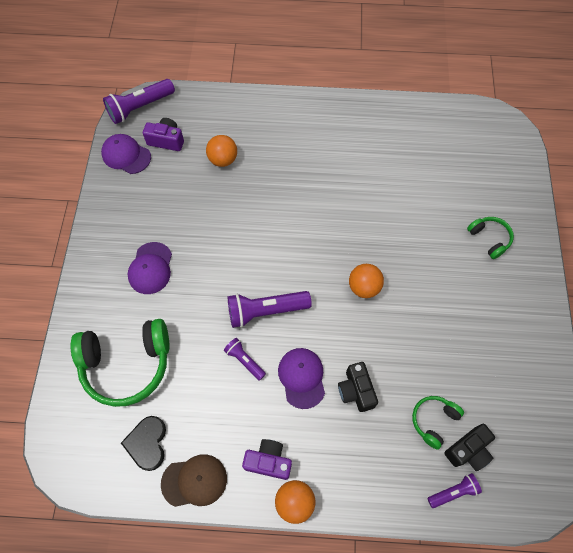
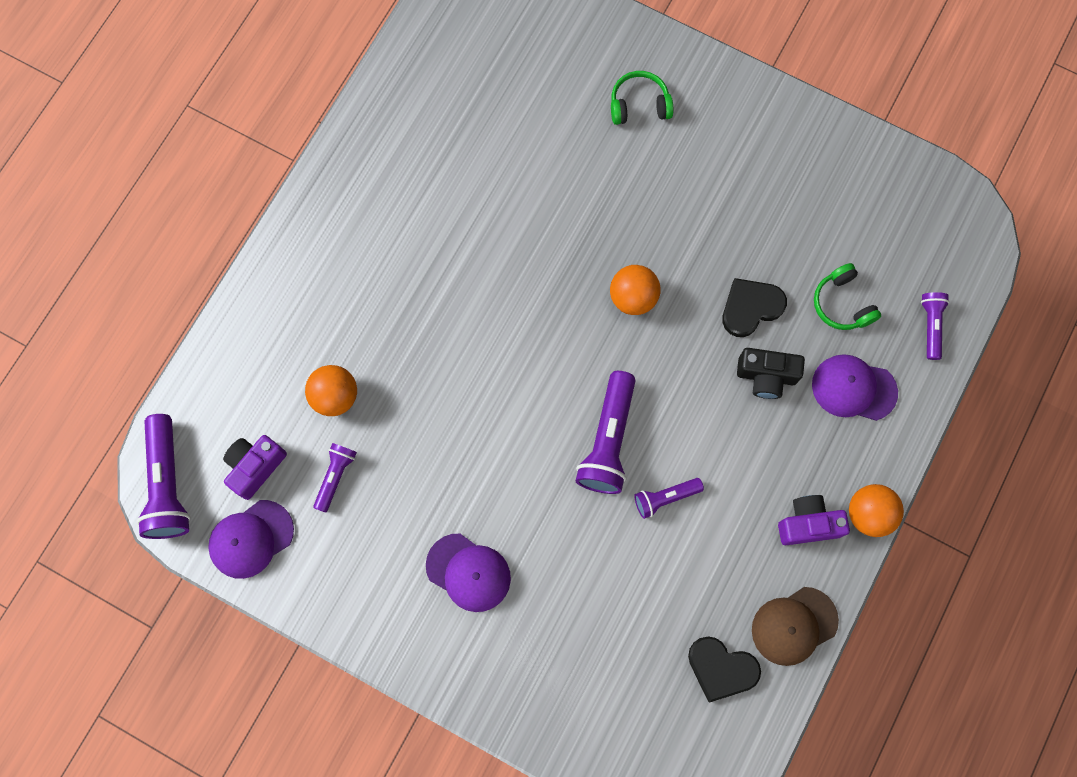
camera: 65 degrees left, 10 degrees up
(127, 364) = (600, 658): green headphones -> none
(177, 179) = (335, 477): none -> purple flashlight
(194, 481) = (794, 626): brown cap -> brown cap turned 135 degrees counterclockwise
(268, 461) = (808, 524): purple camera -> purple camera turned 45 degrees clockwise
(302, 377) = (720, 435): purple cap -> purple cap (853, 388)
(397, 361) = (750, 307): none -> black heart
(468, 450) = (892, 283): black camera -> none

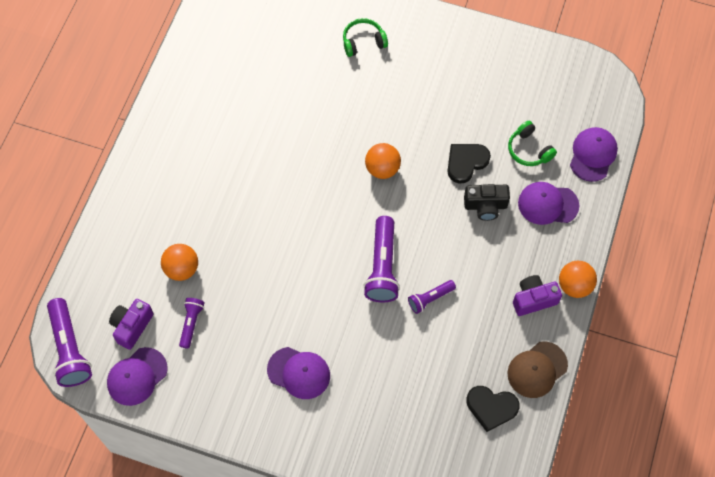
camera: 10 degrees left, 10 degrees down
(931, 326) = (593, 155): purple flashlight -> purple cap

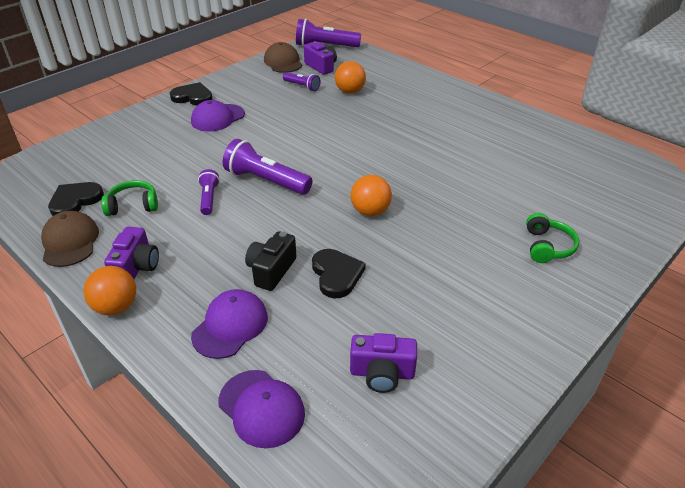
camera: 115 degrees right, 25 degrees down
(137, 376) = (283, 62): purple cap -> brown cap
(268, 428) = (193, 97): none -> black heart
(529, 150) = (315, 339): green headphones -> green headphones (133, 205)
(533, 104) = (382, 373): none -> purple camera

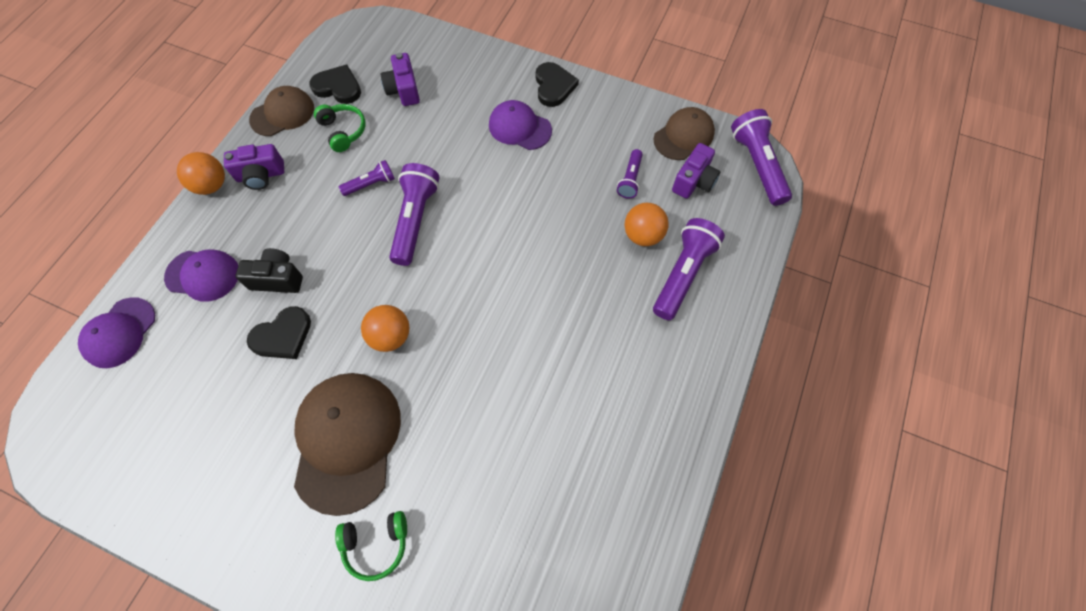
camera: 70 degrees right, 25 degrees up
(382, 373) = (164, 413): purple camera -> purple camera (403, 90)
(388, 85) = (683, 274): none -> purple flashlight
(456, 249) = (347, 440): none -> brown cap

